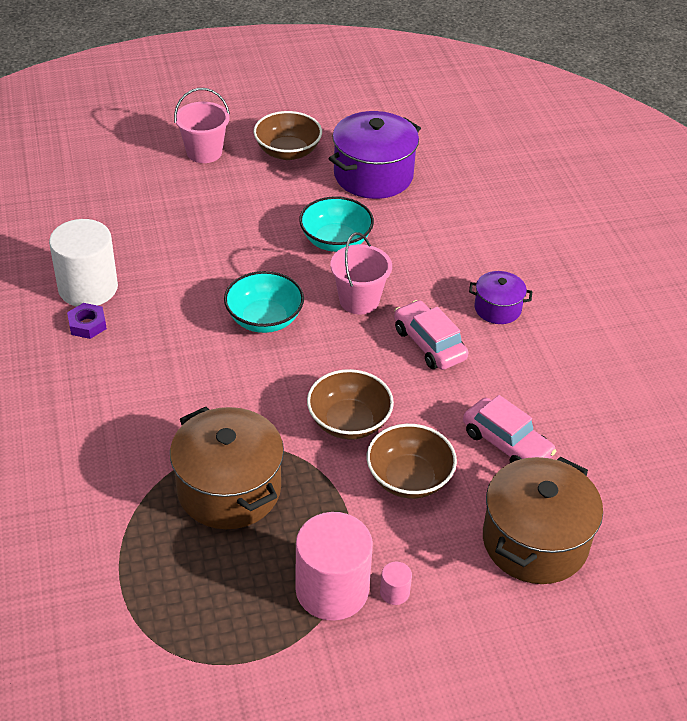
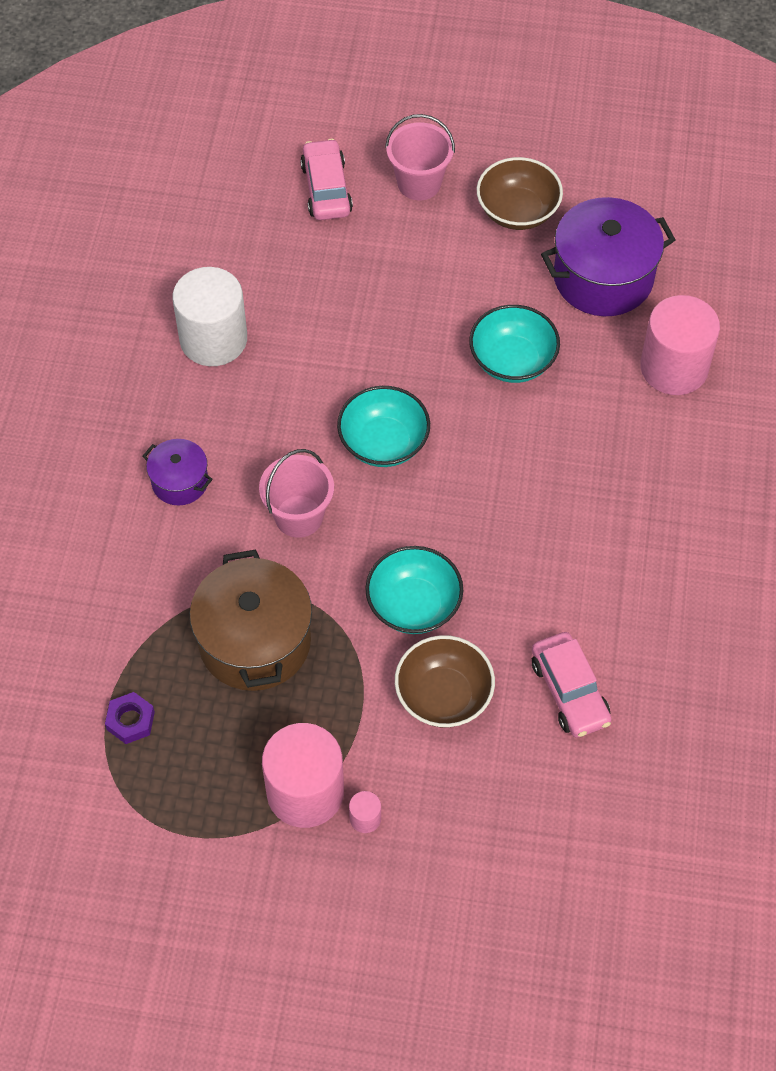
camera: 25 degrees right, 15 degrees up
(87, 325) = (194, 388): purple nut -> purple nut (130, 721)
(349, 422) = (413, 605): brown bowl -> turquoise bowl
(359, 300) = (500, 452): pink bucket -> pink bucket (299, 516)
(429, 344) = (549, 536): pink car -> pink car (326, 189)
(456, 215) = (674, 367): none -> pink cylinder
(497, 308) = (653, 515): purple pot -> purple pot (180, 482)
(535, 541) = (537, 816): brown pot -> none

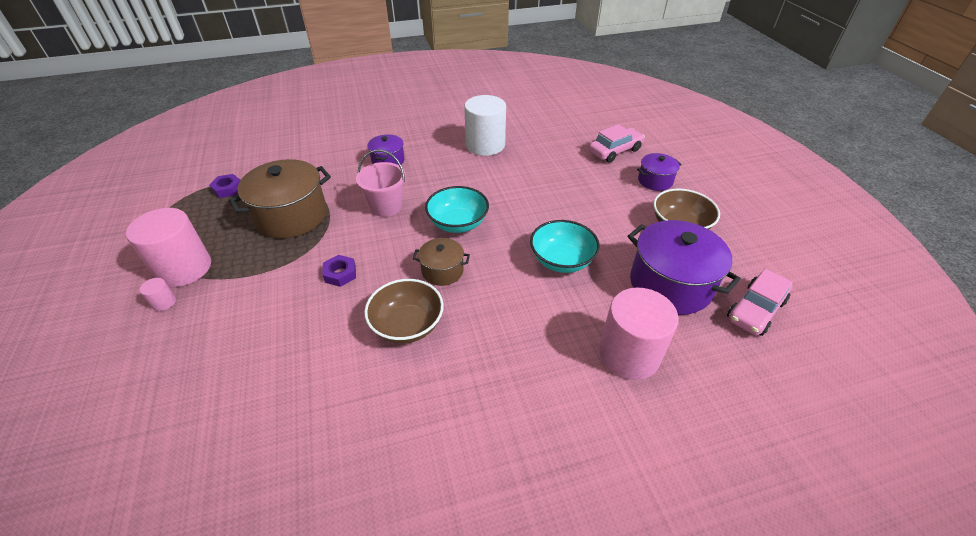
camera: 65 degrees right, 15 degrees down
(413, 605) = (340, 274): turquoise bowl -> purple nut
(419, 183) = (655, 181): pink bucket -> purple pot
(443, 696) = (270, 311): brown bowl -> brown bowl (407, 325)
(466, 491) = (442, 271): none -> brown pot
(569, 691) = (290, 385): pink car -> pink car (755, 310)

